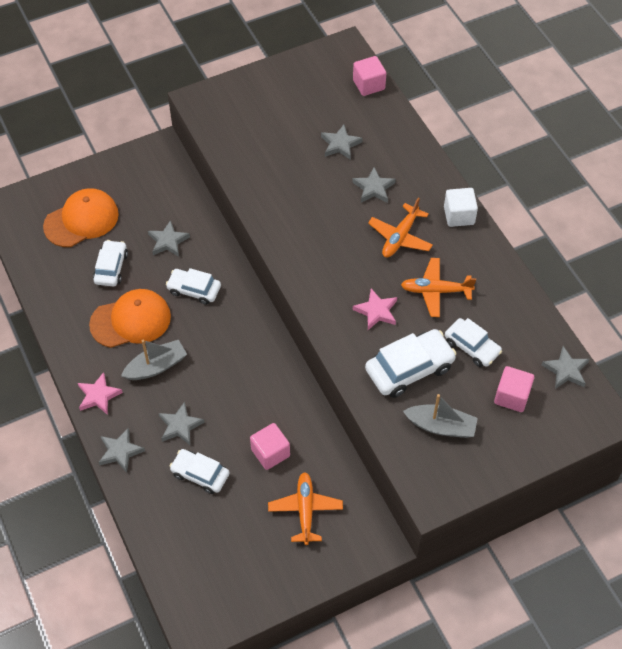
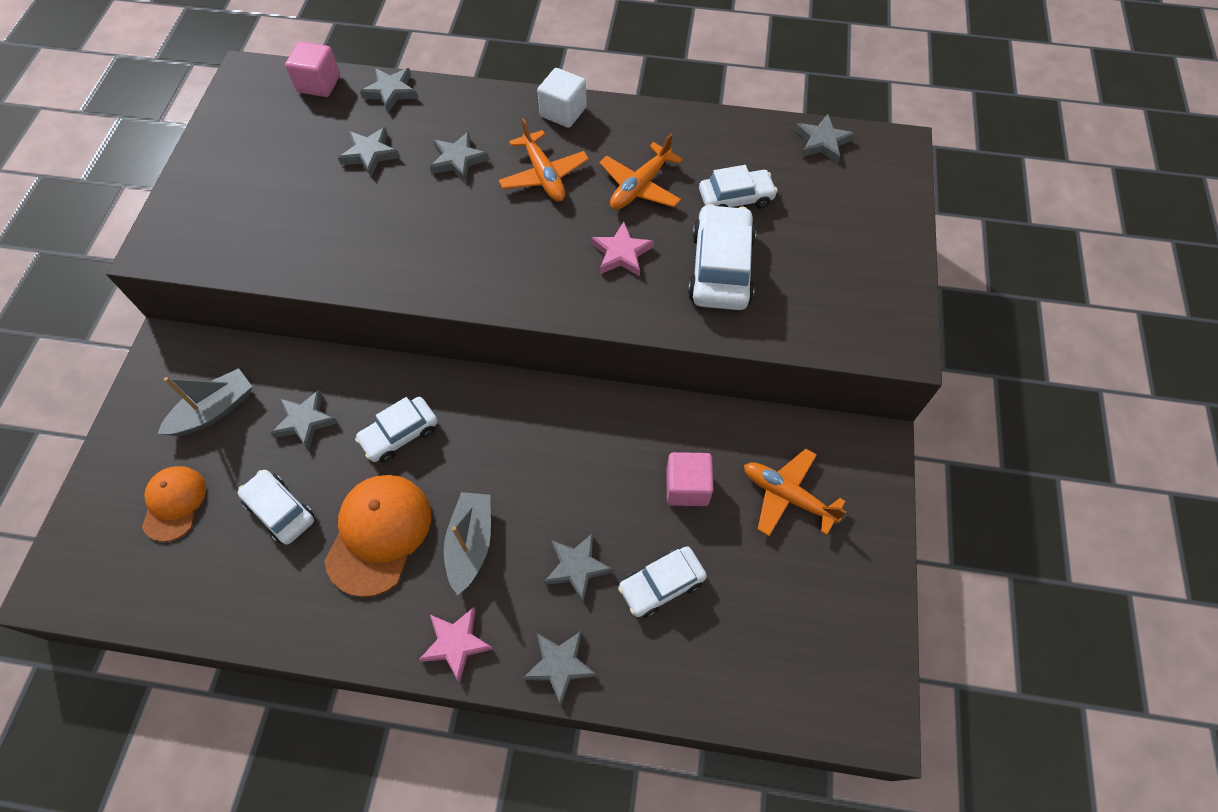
camera: 55 degrees left, 5 degrees up
(81, 220) = (174, 503): orange cap -> orange cap, size x0.63
(395, 122) = (391, 91): none -> grey star
(441, 426) = (815, 284): grey boat -> grey boat (214, 410)
(512, 396) = (821, 202): pink cube -> none

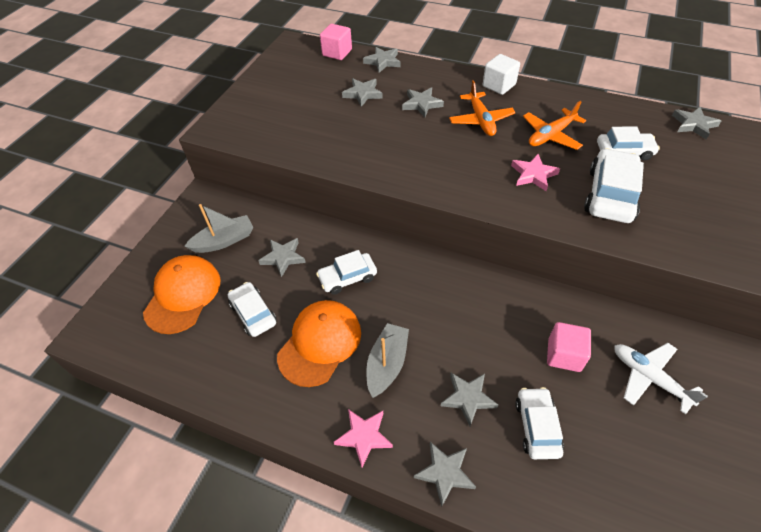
camera: 15 degrees right, 10 degrees down
(174, 503) = (183, 295): orange cap -> orange cap, size x1.58
(661, 585) = (537, 426): white car -> white car turned 105 degrees clockwise
(787, 496) = (649, 377): orange plane -> white plane

